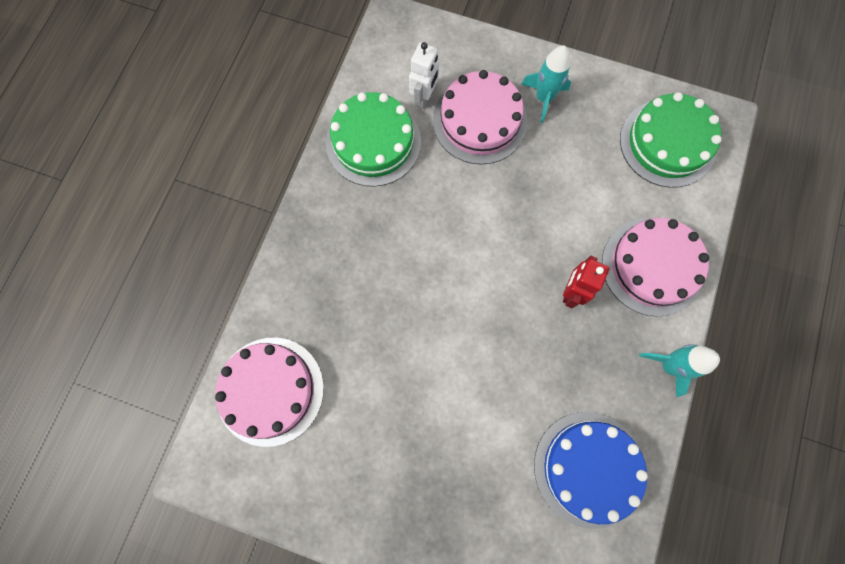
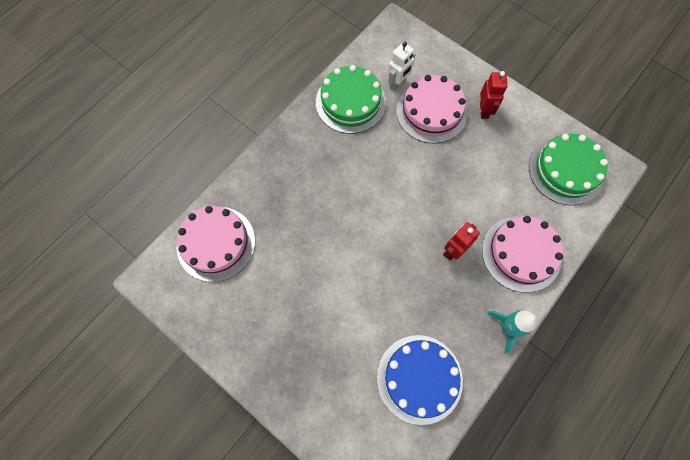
camera: 20 degrees right, 5 degrees down
(543, 98) = (484, 110): turquoise rocket -> red robot

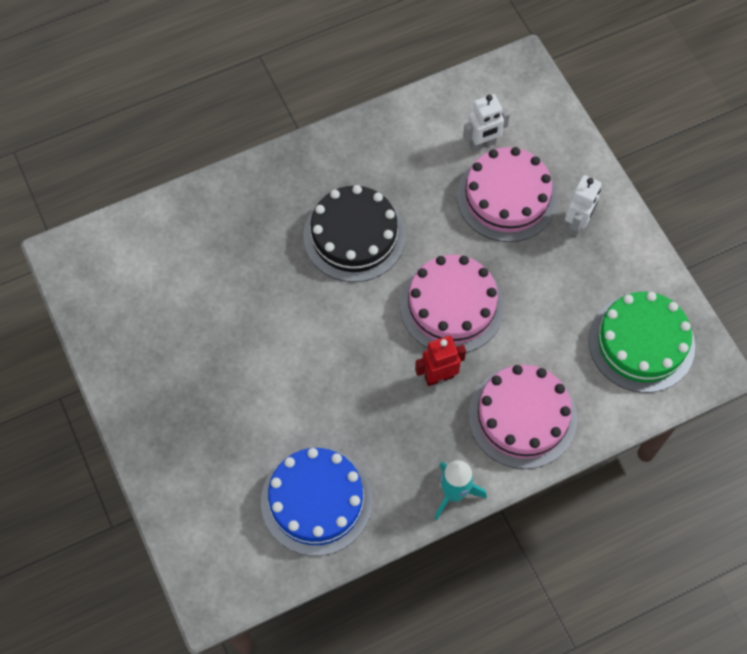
camera: 25 degrees right, 5 degrees down
(216, 243) = (158, 246): pink cake -> pink cake (451, 306)
(347, 178) = (354, 236): none -> black cake
(350, 102) = (408, 143): green cake -> none
(484, 110) = (577, 223): red robot -> white robot

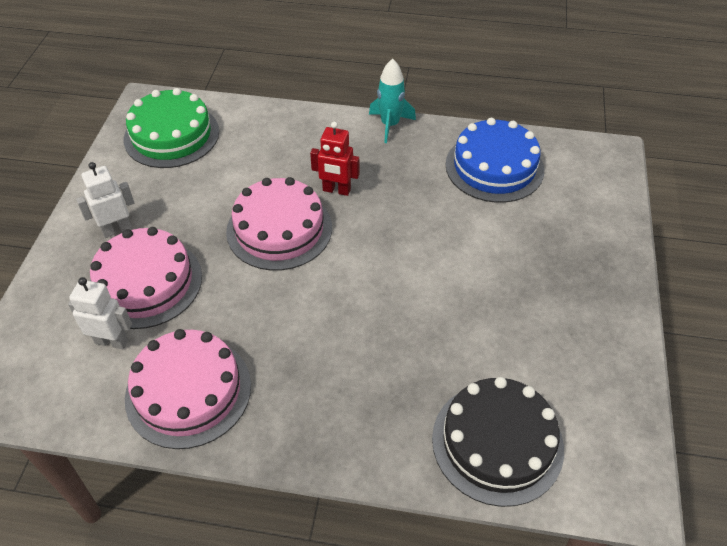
camera: 145 degrees left, 15 degrees down
(354, 236) = (309, 330): black cake -> black cake (497, 442)
(522, 417) = (300, 139): pink cake -> pink cake (188, 391)

